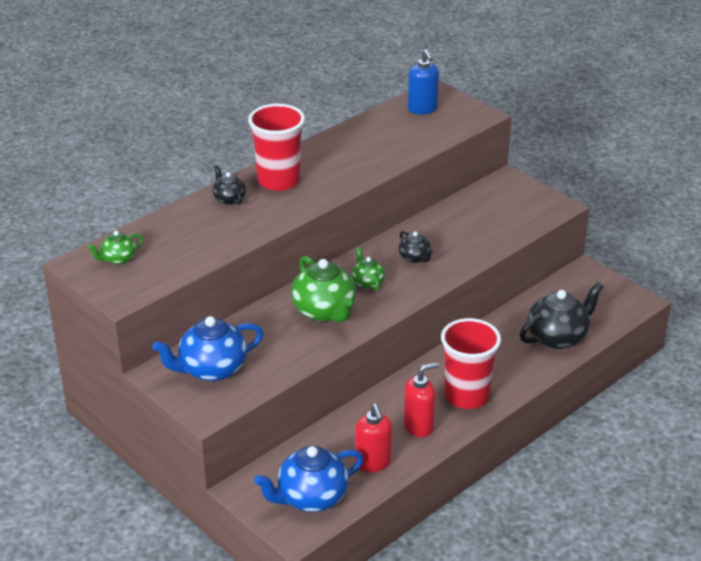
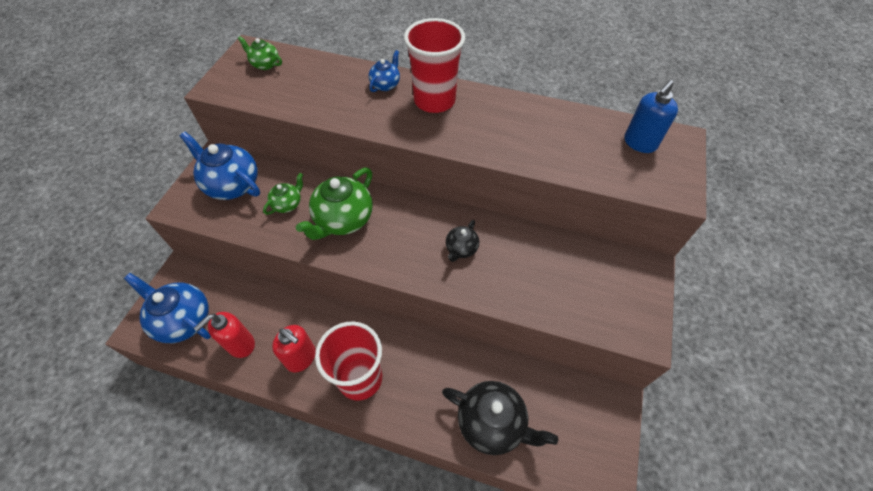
camera: 60 degrees right, 20 degrees up
(229, 199) = (385, 85): black teapot -> blue teapot
(367, 282) = (401, 231): green teapot -> green teapot (288, 204)

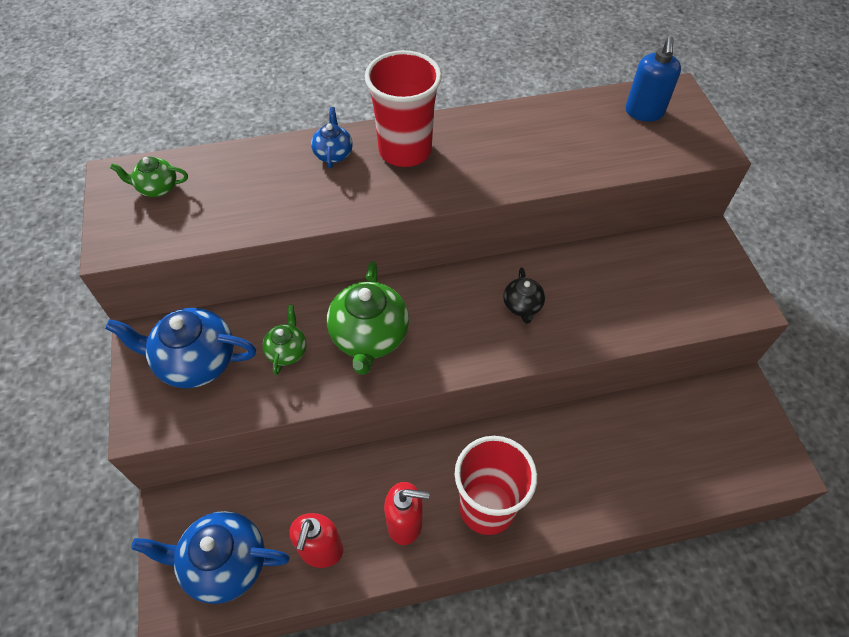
camera: 30 degrees left, 0 degrees up
(492, 423) = (649, 474): black teapot -> none

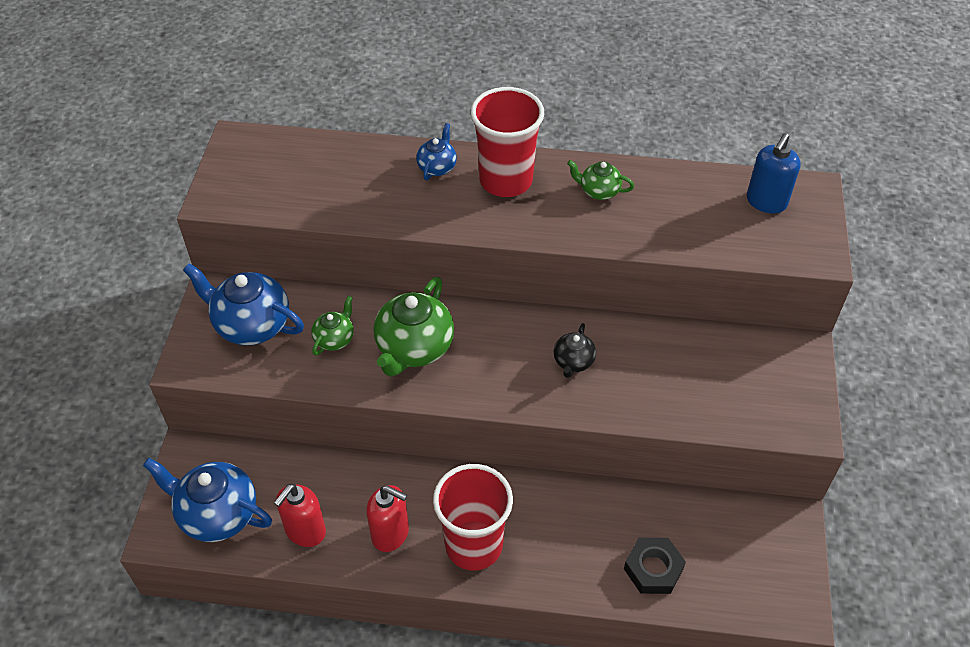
camera: 20 degrees right, 5 degrees down
(157, 188) = (268, 159): green teapot -> green teapot (598, 191)
(652, 474) = (653, 569): none -> black nut

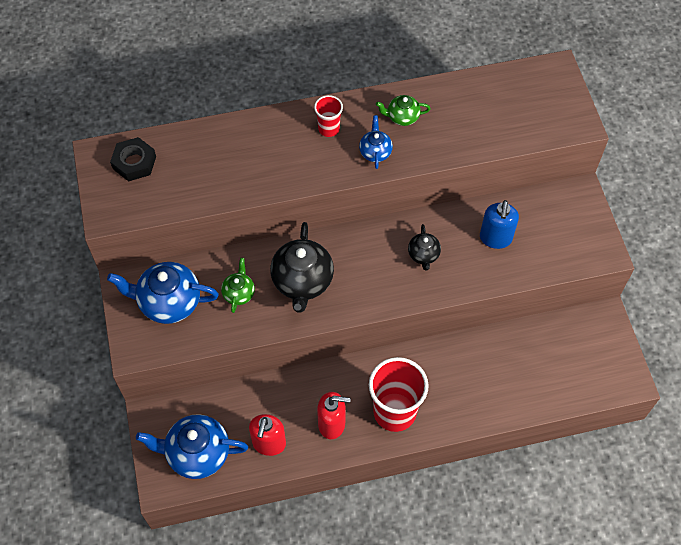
camera: 20 degrees left, 10 degrees up
(414, 348) = (302, 282): green teapot -> black teapot
(437, 167) = (271, 132): blue teapot -> blue teapot (375, 152)
(506, 180) = (328, 129): red cup -> red cup, size x0.50
(653, 569) = (524, 386): black nut -> black nut (134, 162)
(766, 202) = (527, 90): blue soap dispenser -> blue soap dispenser (495, 238)

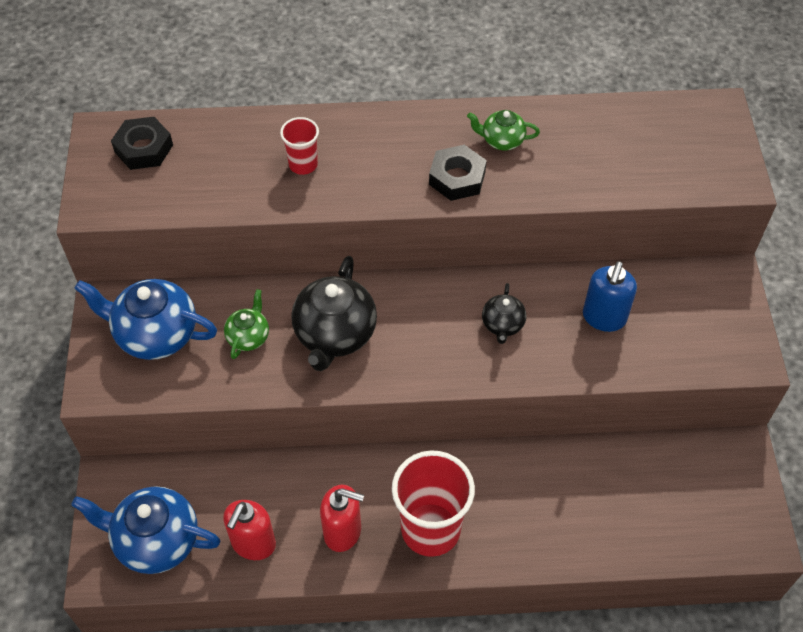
camera: 10 degrees right, 5 degrees down
(328, 129) = (402, 141): red cup -> red cup (303, 164)
(375, 152) = (457, 178): blue teapot -> black nut

